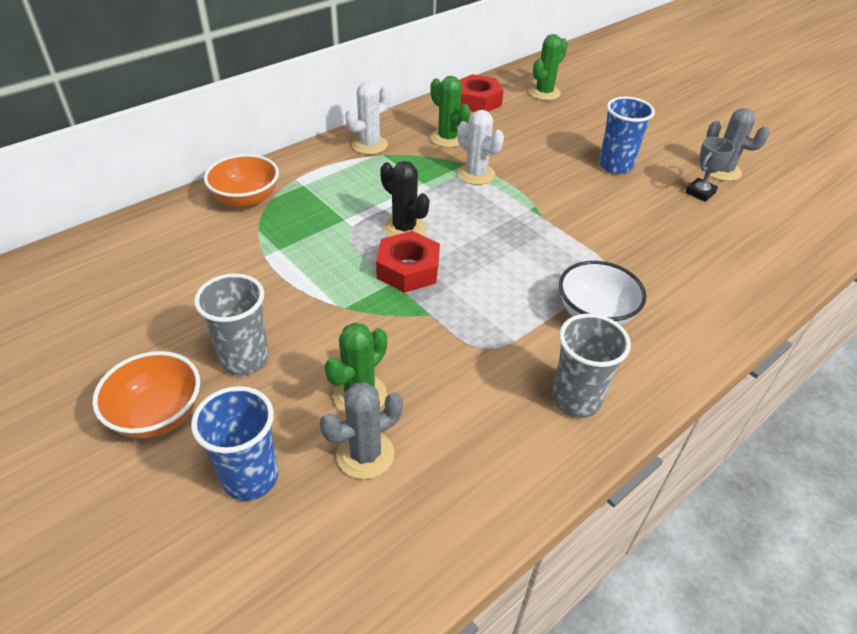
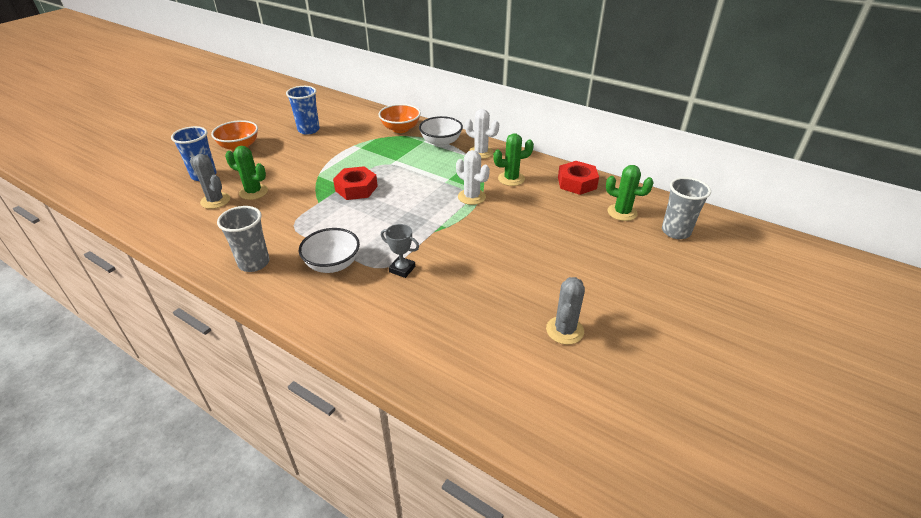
camera: 75 degrees right, 5 degrees down
(245, 359) = (275, 158): grey cup -> grey cup (675, 231)
(319, 170) = (441, 142): none -> white bowl
(404, 228) = (395, 180): black cactus -> none
(447, 138) = (511, 179): green cactus -> green cactus turned 45 degrees clockwise
(476, 174) = (471, 197): white cactus -> white cactus turned 75 degrees counterclockwise
(615, 166) = (528, 261): blue cup -> blue cup (308, 130)
(700, 192) = (515, 315): grey trophy -> grey trophy (402, 269)

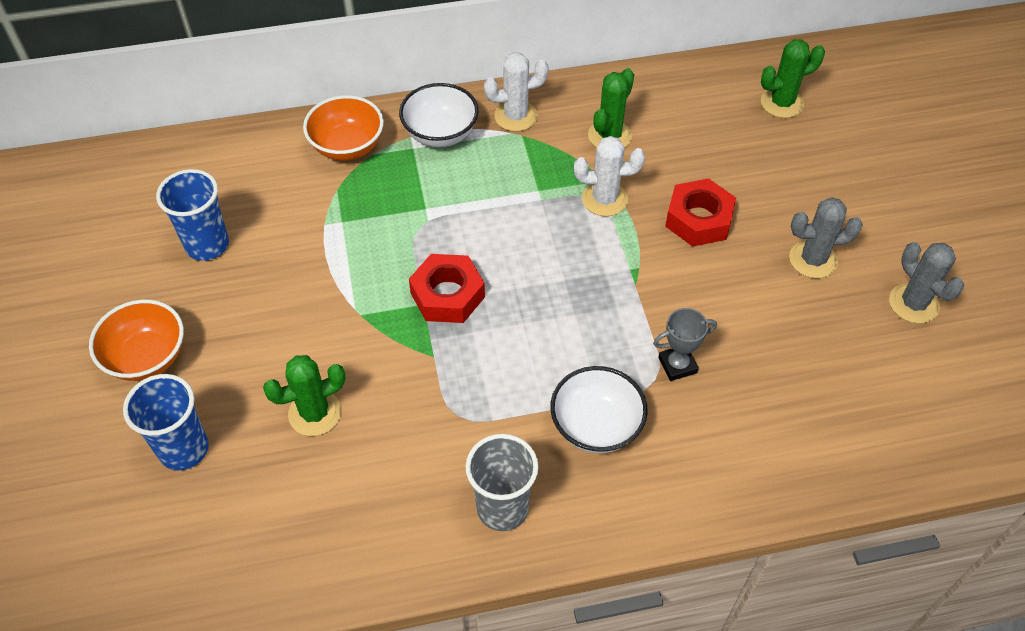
camera: 45 degrees left, 15 degrees up
(215, 201) = (283, 472): grey cactus -> grey cactus (813, 260)
(577, 183) = (686, 90): red nut -> red nut (698, 219)
(675, 231) = (857, 94): grey cup -> none

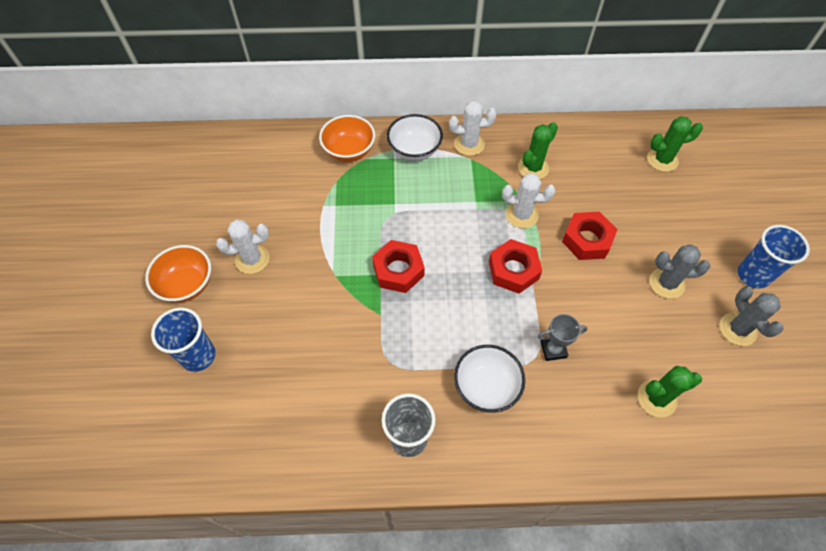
camera: 10 degrees right, 5 degrees up
(207, 245) = (242, 209): blue cup -> blue cup (753, 275)
(236, 310) = (252, 259): none -> white cactus
(315, 413) = (291, 344): green cactus -> green cactus (656, 398)
(606, 272) = (513, 270): none -> red nut

